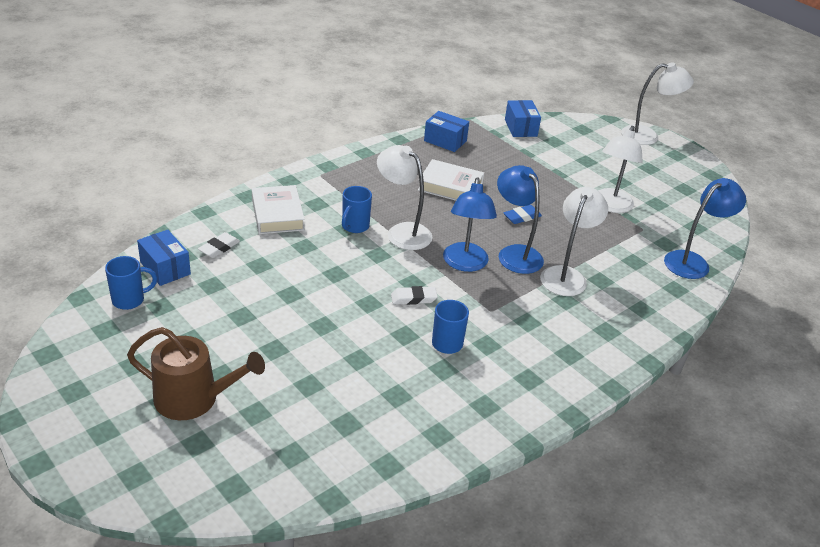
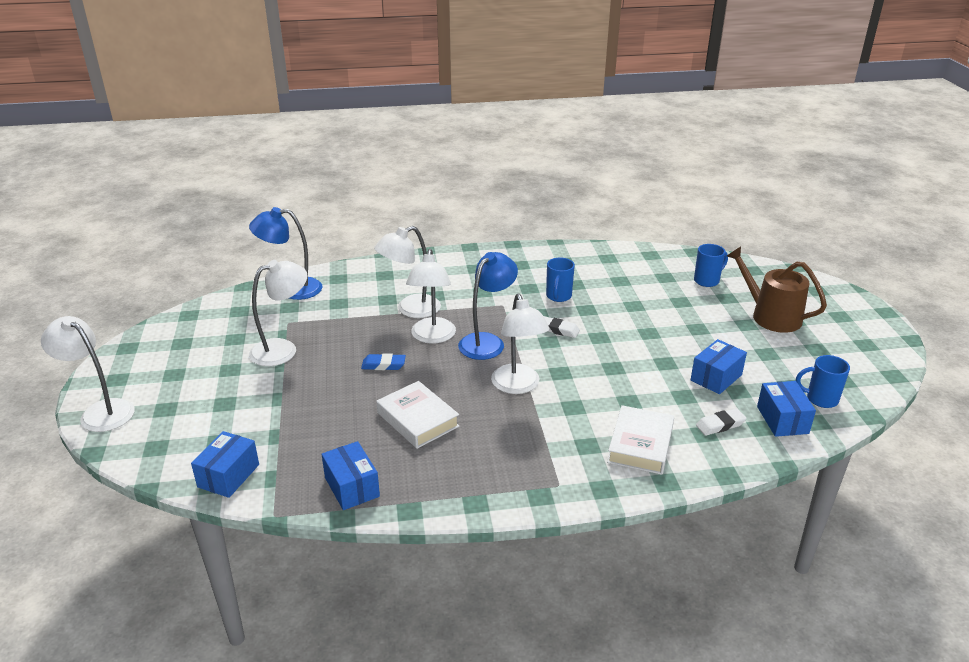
camera: 145 degrees left, 5 degrees down
(236, 293) = (716, 377): none -> blue box
(355, 226) = (563, 406): blue mug -> blue mug (707, 281)
(515, 253) = (432, 337): blue lamp -> white lamp

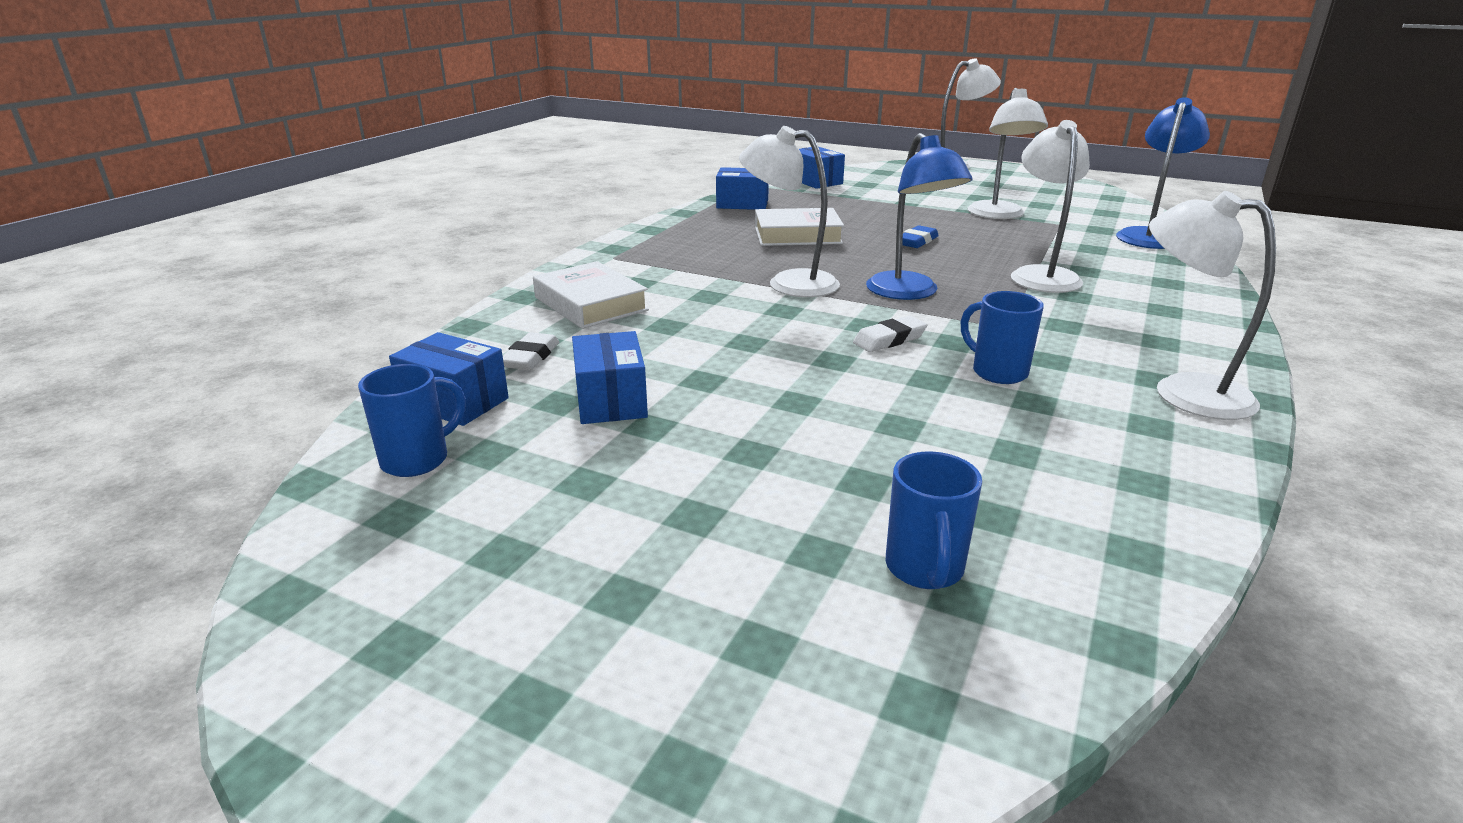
camera: 125 degrees right, 5 degrees down
(432, 337) = (955, 271): white lamp -> white lamp (1183, 392)
(770, 316) = (678, 570): brown watering can -> none

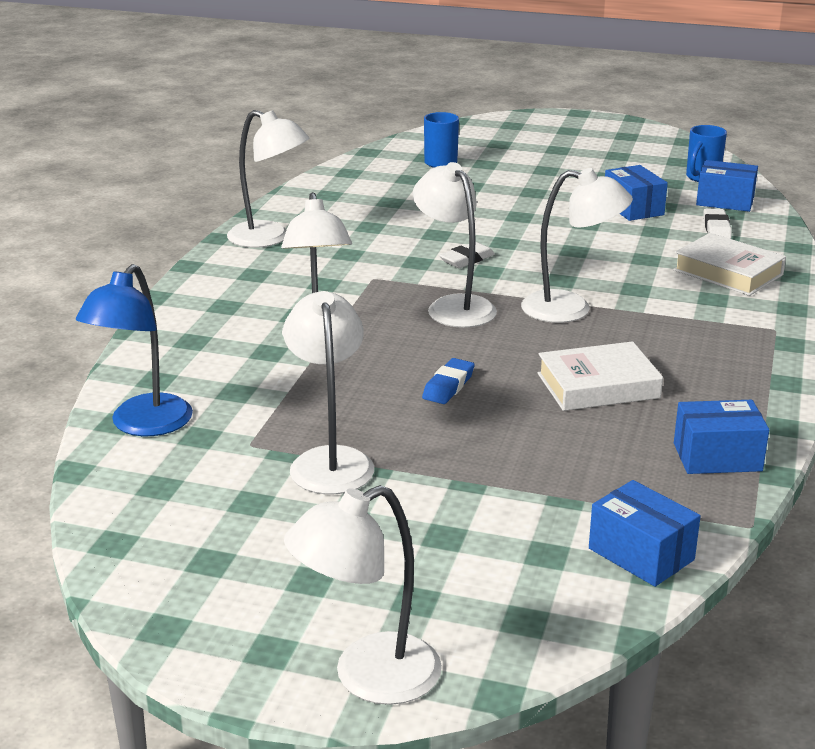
camera: 170 degrees right, 0 degrees up
(909, 293) = (454, 306): blue lamp -> white lamp
(997, 372) = (389, 242): blue mug -> none

